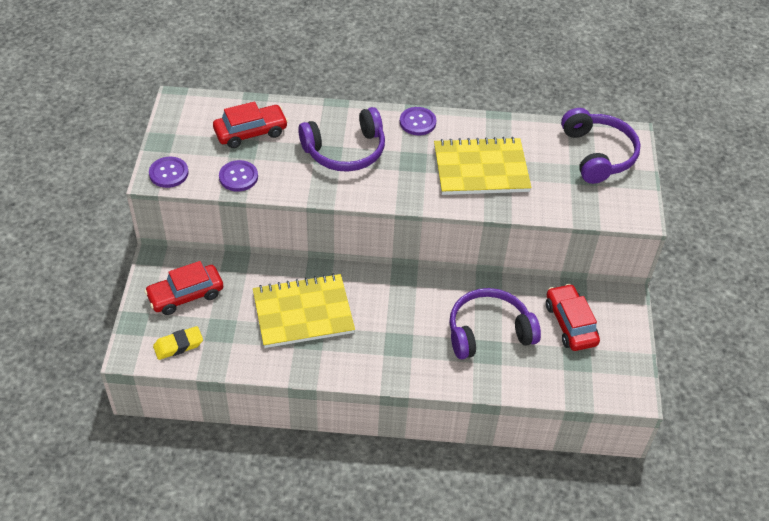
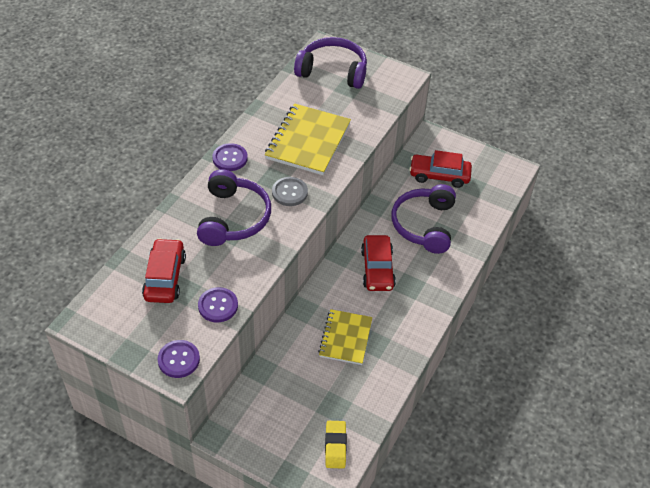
camera: 65 degrees left, 0 degrees up
(186, 295) = (279, 422): red car -> red car (377, 269)
(303, 313) = (345, 338): yellow notebook -> yellow notebook, size x0.65
(403, 178) = (289, 192): none -> grey button

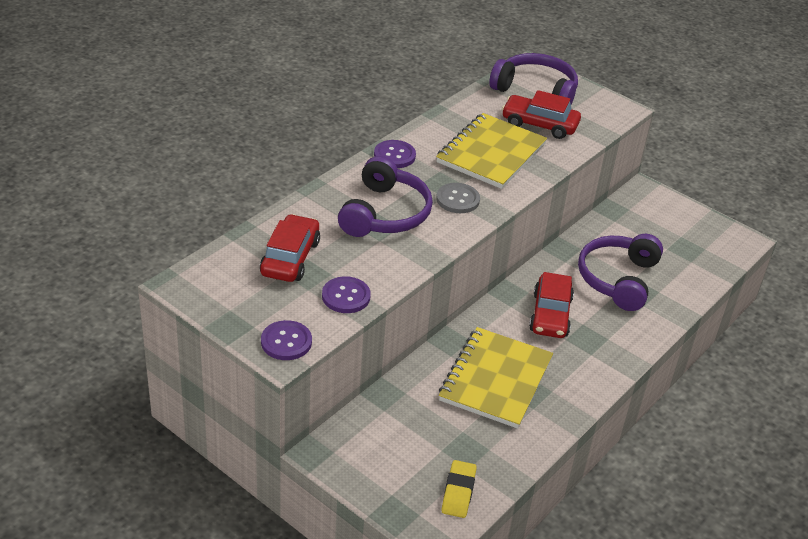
camera: 10 degrees right, 10 degrees down
(345, 338) = (495, 380): yellow notebook -> yellow notebook, size x1.53
(439, 175) = (647, 231): red car -> red car (539, 124)

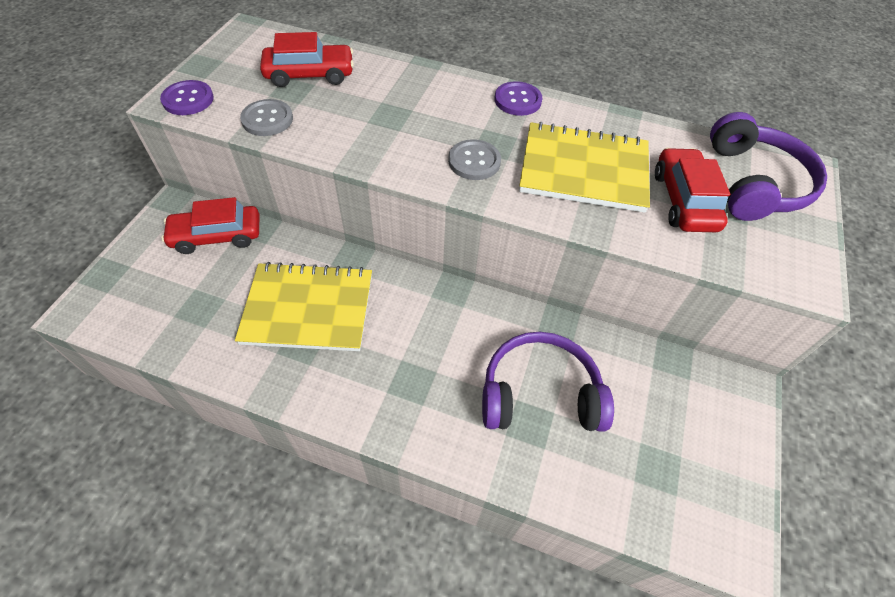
camera: 70 degrees right, 15 degrees up
(346, 296) = (267, 119): purple button -> grey button
(385, 213) = (413, 115): purple headphones -> none
(458, 492) = (139, 315): yellow eraser -> none
(550, 315) = (435, 335): red car -> red car (217, 236)

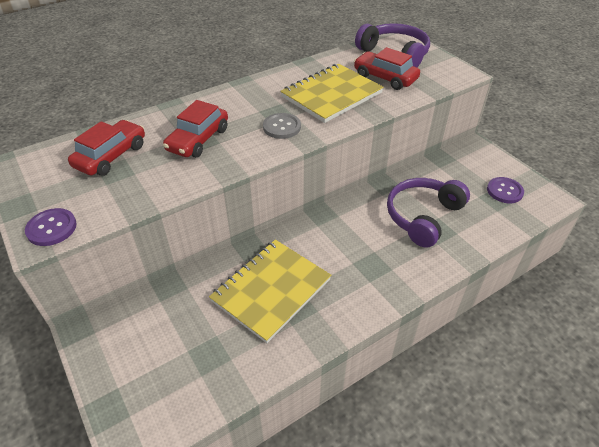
camera: 50 degrees left, 10 degrees down
(217, 236) = (148, 314): red car -> red car (198, 139)
(267, 119) = (132, 195): grey button -> none
(517, 100) = (251, 88): purple button -> purple button (504, 191)

